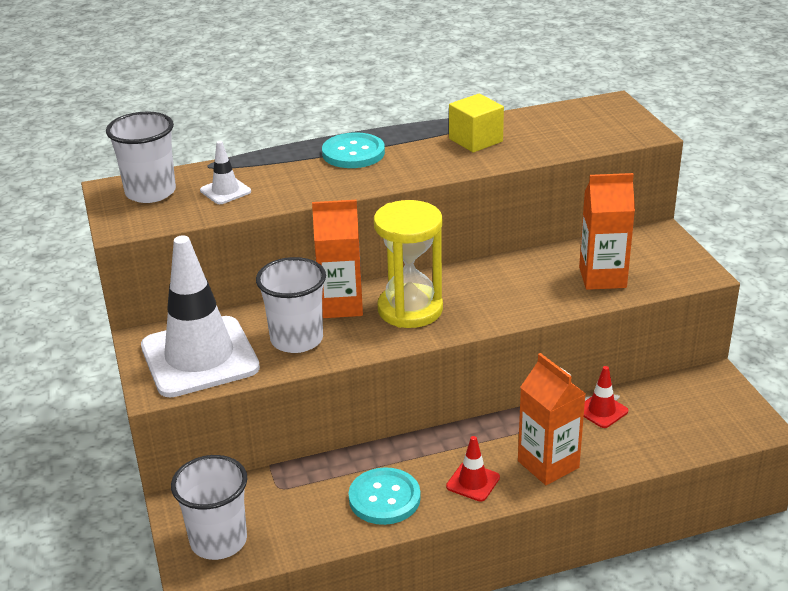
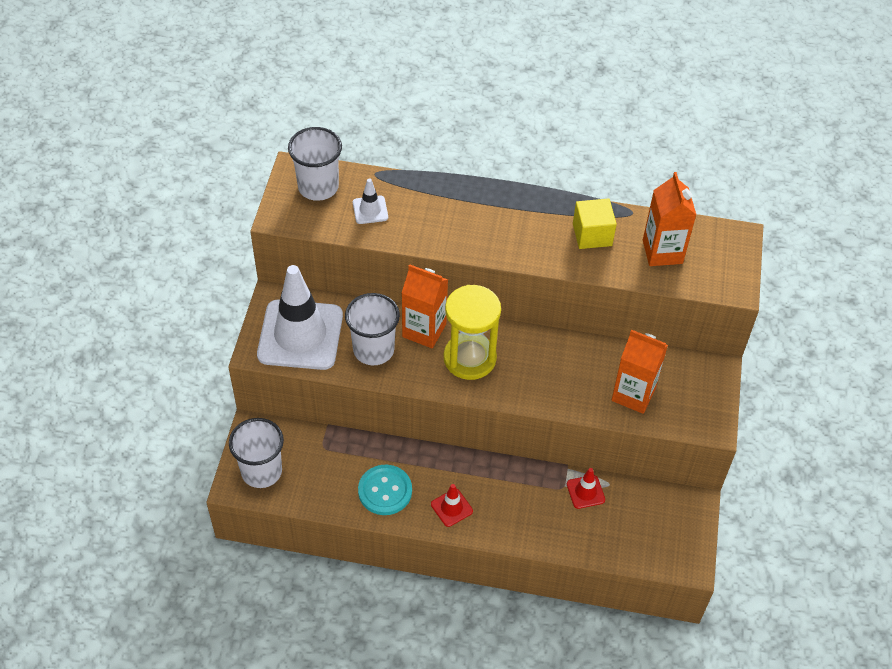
camera: 25 degrees right, 20 degrees up
(353, 153) = (489, 207): turquoise button -> none
(548, 464) = (513, 519): orange carton -> orange carton (662, 252)

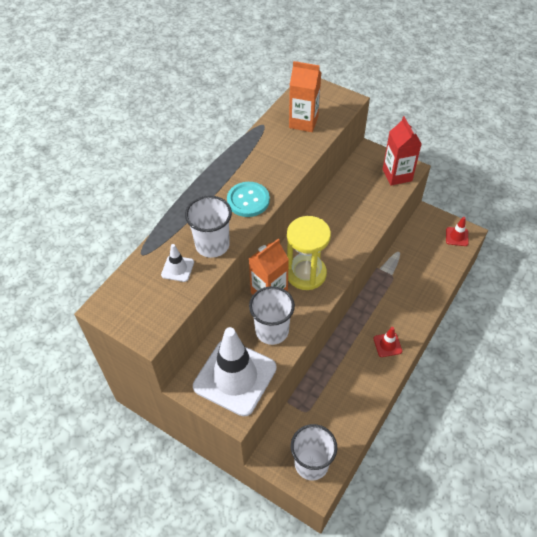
camera: 65 degrees left, 0 degrees up
(318, 187) = (132, 296): white cup -> white cup (212, 245)
(385, 491) = (359, 382): turquoise button -> turquoise button (248, 200)
(585, 492) = (400, 265): red traffic cone -> red traffic cone (457, 236)
(592, 234) = (271, 150): yellow cube -> none
(633, 394) = (372, 197): orange carton -> none
(691, 413) = (397, 175): none -> red carton

